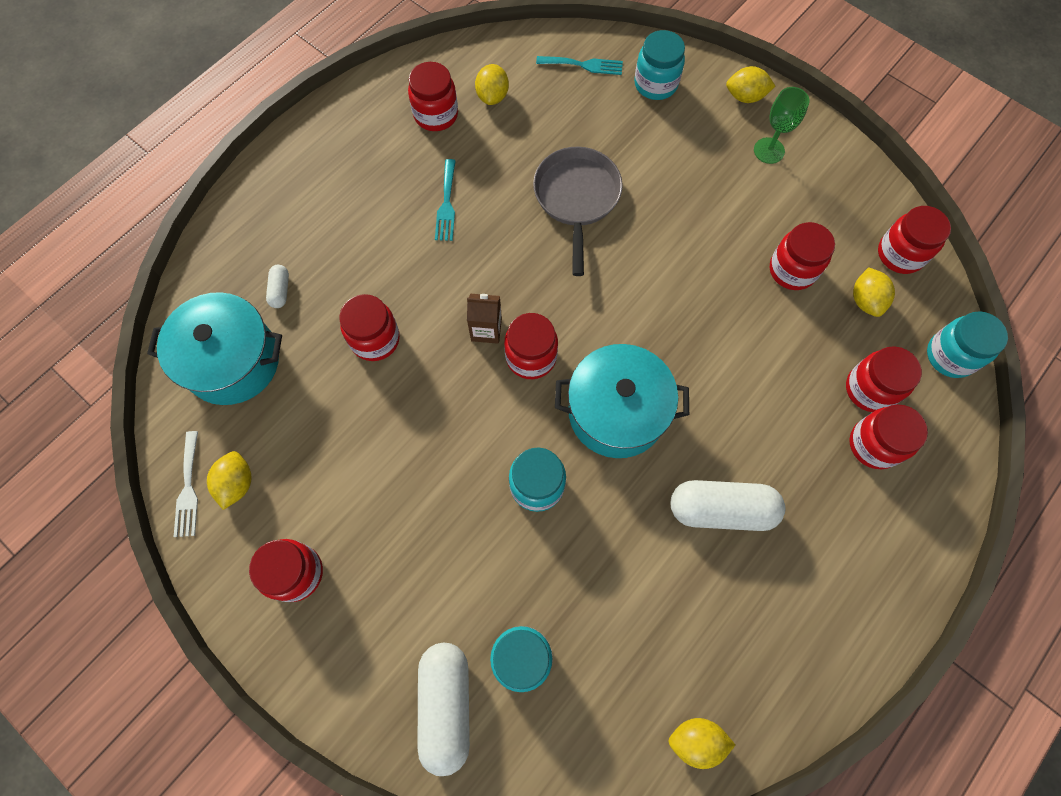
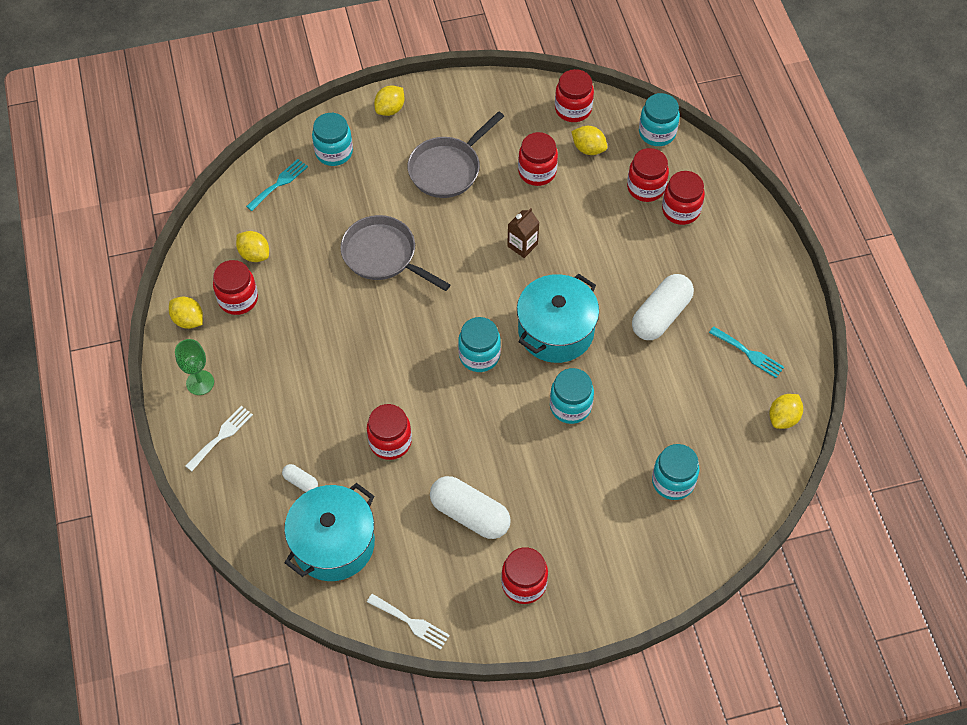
camera: 55 degrees left, 10 degrees down
(237, 483) = (431, 588): yellow lemon -> yellow lemon (188, 320)
(285, 195) = (221, 436): none -> white fork
(445, 705) = (672, 541): white capsule -> white capsule (469, 514)
(446, 204) = (320, 336): turquoise fork -> turquoise fork (749, 353)
(486, 329) = (438, 369): brown carton -> brown carton (522, 245)
(531, 357) = (479, 355): red jar -> turquoise jar
(722, 188) = (447, 169): none -> grey pan
(769, 150) = (442, 125): green goblet -> green goblet (200, 382)

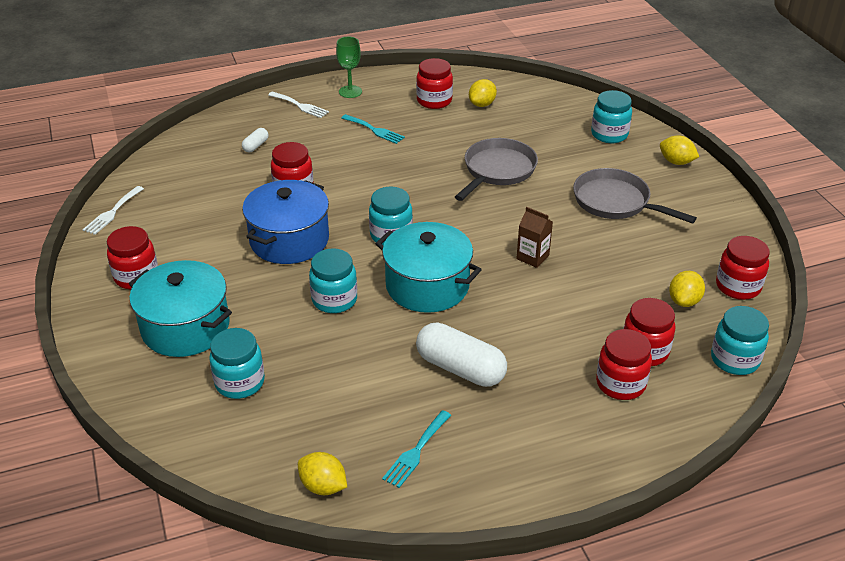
camera: 85 degrees right, 20 degrees down
(188, 320) = (409, 81): yellow lemon -> none
(279, 183) = (562, 109): turquoise fork -> turquoise fork (374, 130)
(333, 543) = (195, 166): turquoise pot -> turquoise pot (186, 327)
(469, 514) = (214, 239): white capsule -> none
(478, 445) = (289, 240): none -> blue pot
(537, 172) = (635, 263): red jar -> none

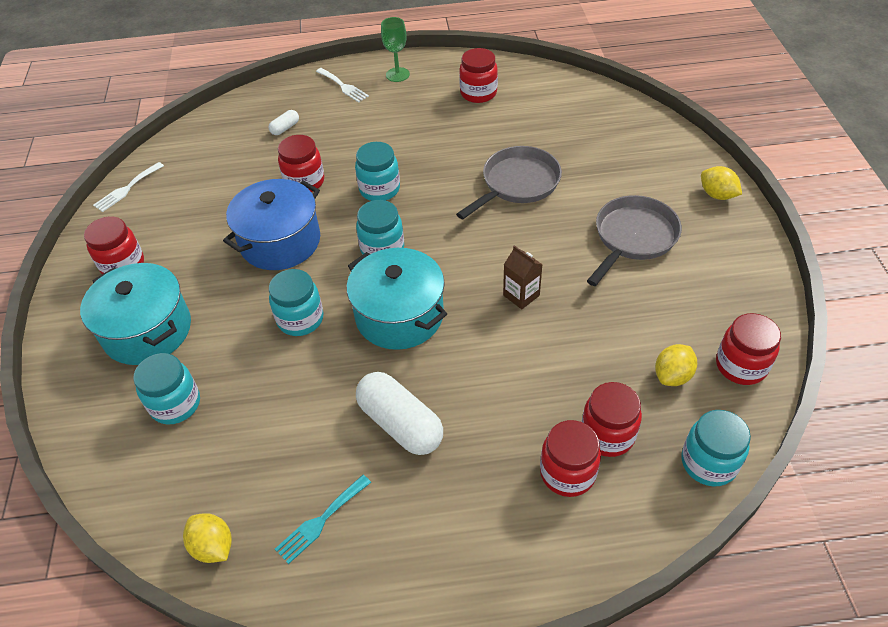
camera: 15 degrees right, 10 degrees up
(374, 130) = (407, 122): turquoise fork -> none
(482, 104) = (526, 102): yellow lemon -> none
(609, 134) = (652, 152): turquoise jar -> turquoise jar (379, 189)
(615, 202) = (633, 237): grey pan -> grey pan turned 75 degrees clockwise

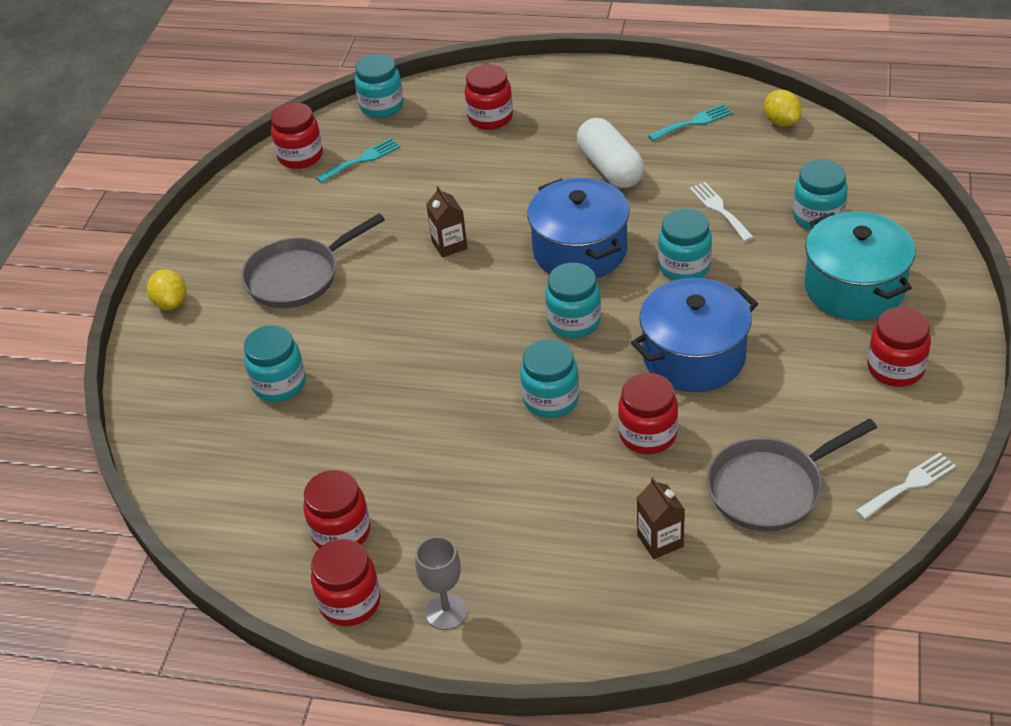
camera: 160 degrees left, 5 degrees down
(285, 128) = (660, 540): white capsule -> brown carton
(343, 86) = (545, 610): white fork -> white fork (719, 209)
(397, 74) = (446, 612): green goblet -> grey goblet
(399, 315) = (580, 250): turquoise pot -> blue pot
(517, 184) = (377, 367): grey pan -> grey pan (770, 488)
(580, 158) = (279, 384): none -> turquoise jar
(607, 435) = (444, 133): red jar -> red jar (350, 602)
(672, 376) = (361, 160): yellow lemon -> turquoise fork

